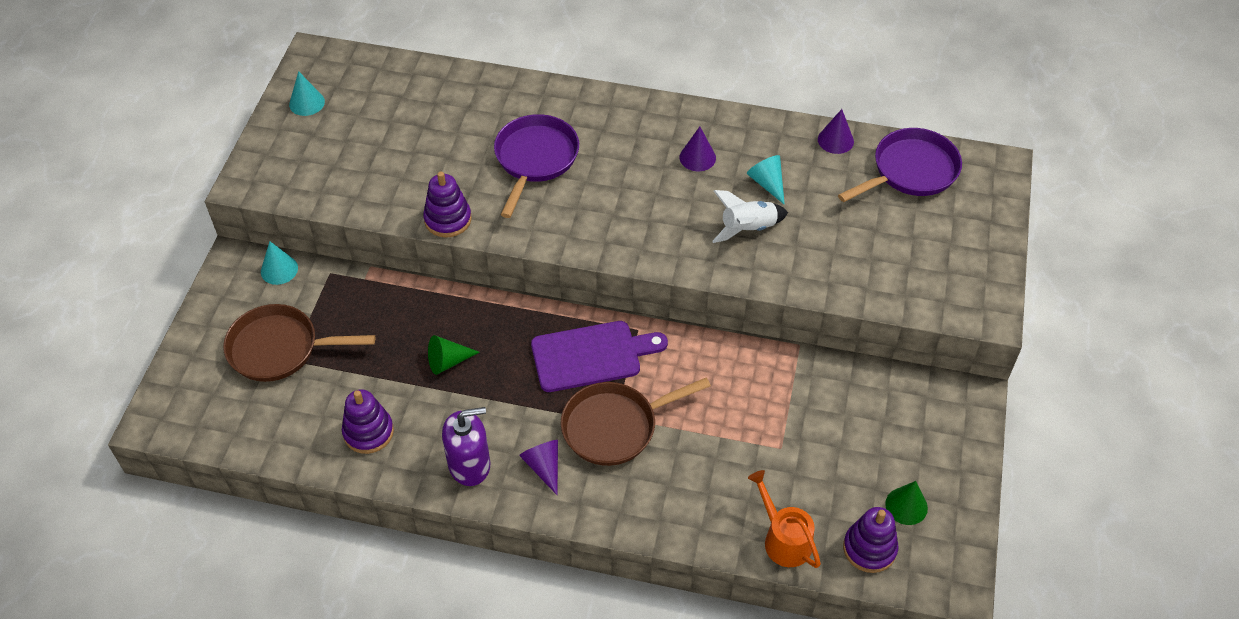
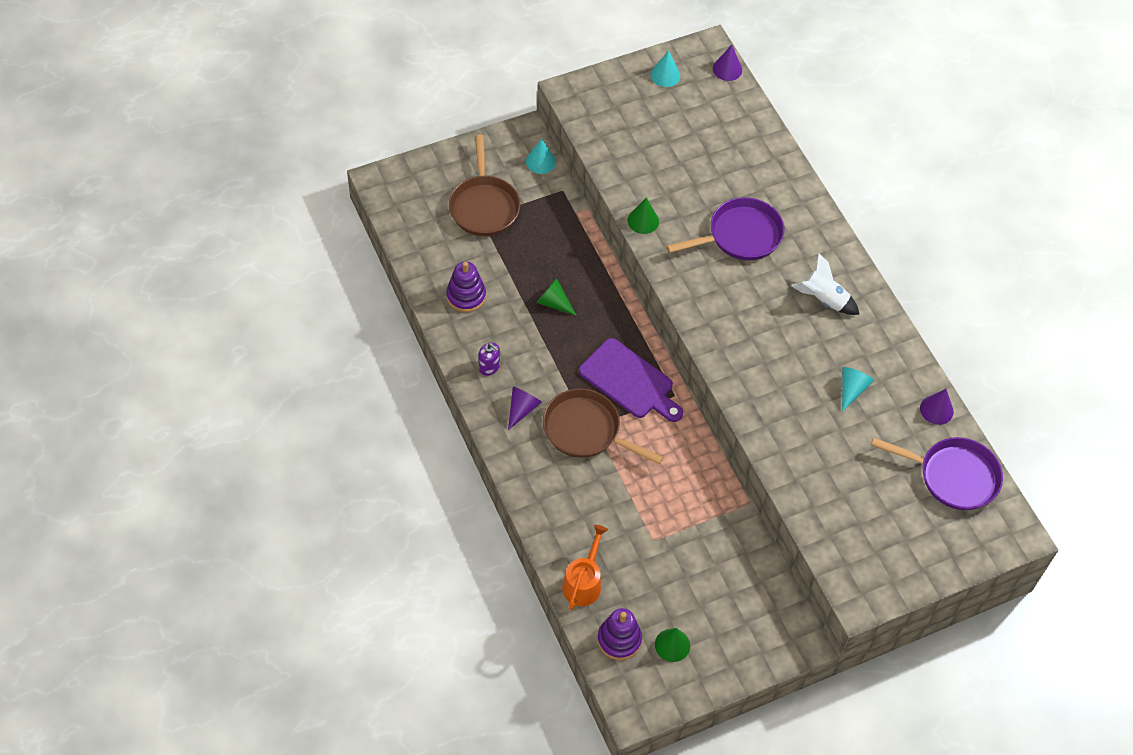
camera: 50 degrees right, 5 degrees up
(280, 348) = (484, 206): brown pan -> brown pan turned 150 degrees counterclockwise
(448, 219) = (643, 221): purple stacking toy -> green cone
(469, 465) = (489, 367): purple soap dispenser -> purple soap dispenser, size x0.58
(697, 157) = (835, 331): purple cone -> purple cone (727, 69)
(747, 228) = (798, 401): white rocket -> white rocket (824, 299)

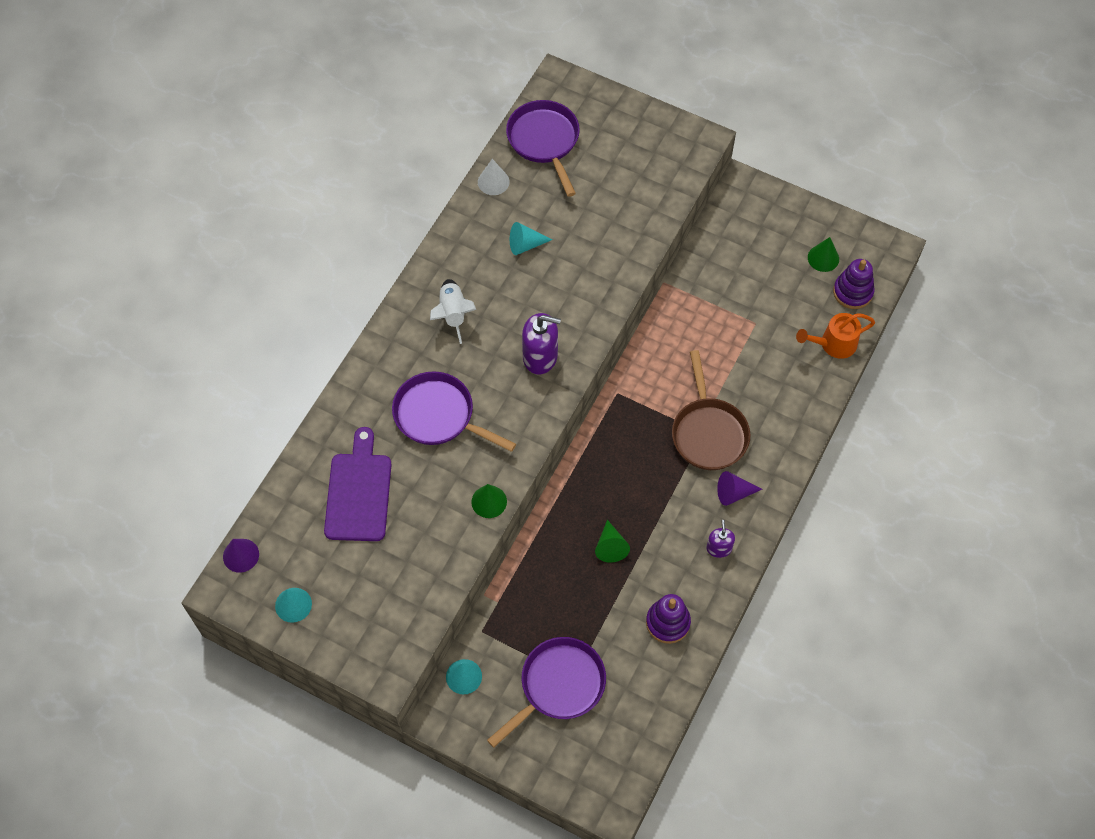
camera: 125 degrees left, 5 degrees up
(484, 206) = (558, 686): brown pan -> purple pan
(629, 381) = (634, 434): purple cutting board -> purple cutting board (358, 492)
(736, 329) = (540, 357): none -> purple soap dispenser
(936, 410) = (493, 182): purple cone -> white cone

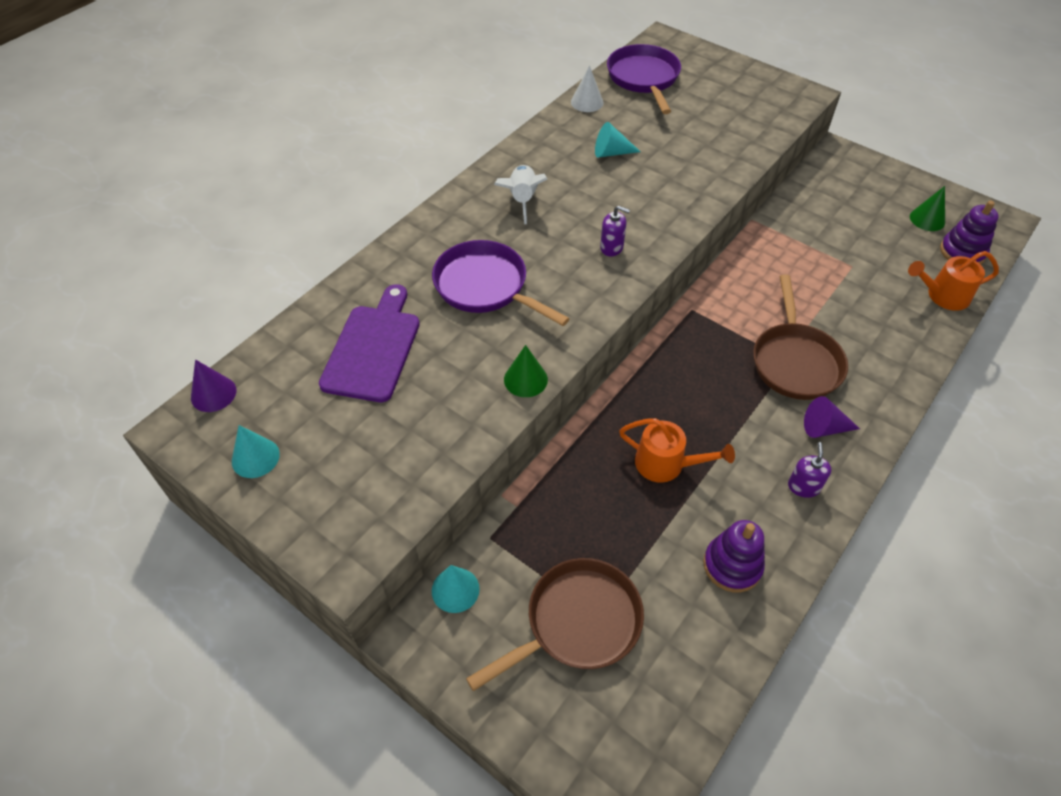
camera: 10 degrees right, 10 degrees down
(540, 357) = (611, 247): purple soap dispenser -> purple soap dispenser, size x0.58
(558, 686) = (577, 623): purple pan -> brown pan
(610, 546) = (666, 464): green cone -> orange watering can

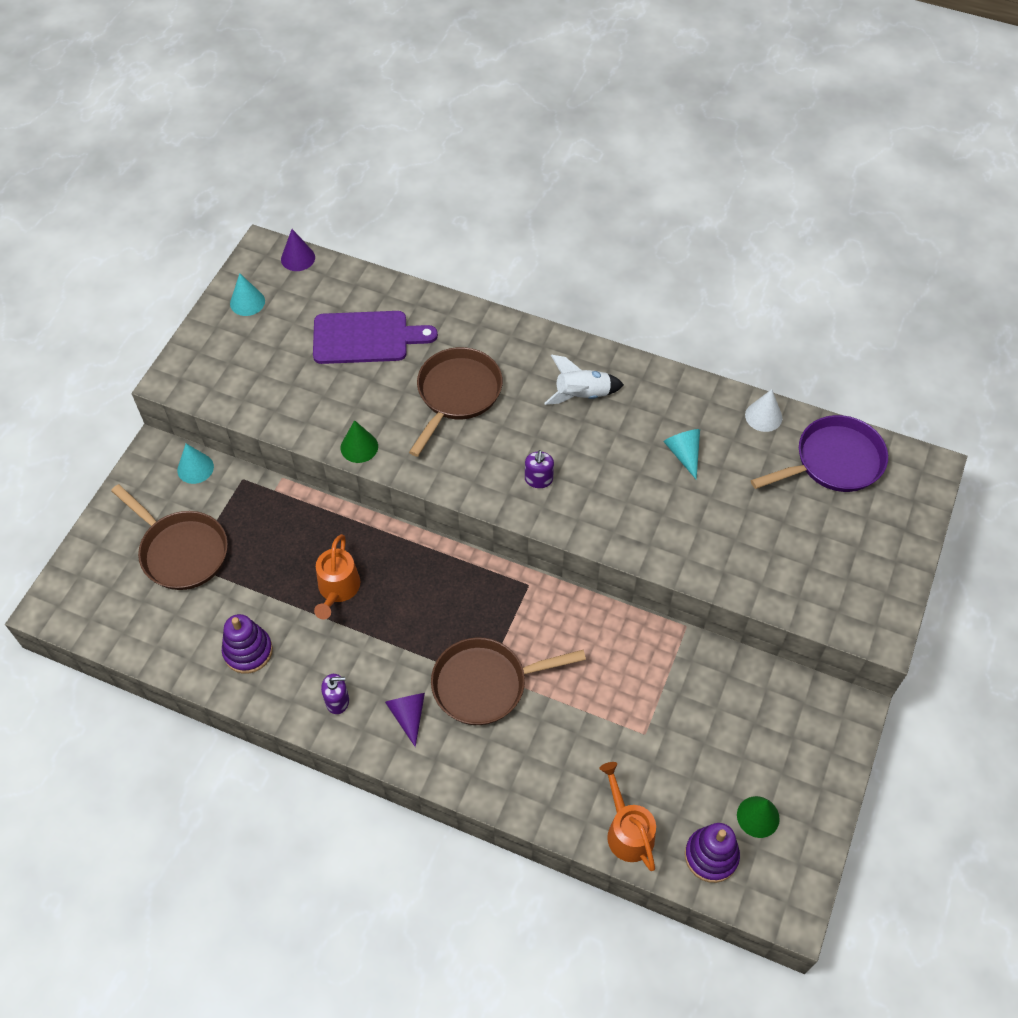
camera: 75 degrees right, 5 degrees up
(485, 287) = (457, 394): purple pan -> brown pan

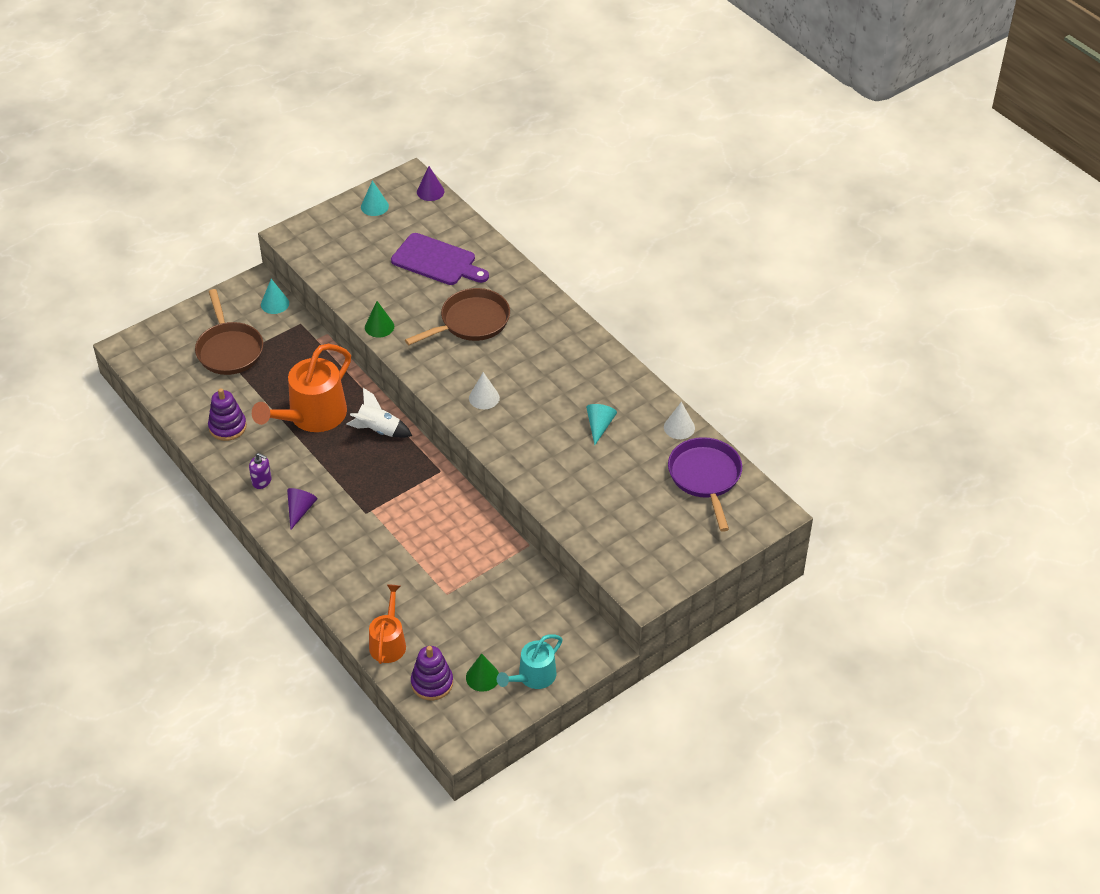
camera: 30 degrees right, 10 degrees down
(337, 589) = (311, 417): orange watering can -> orange watering can, size x1.71
(486, 684) = (364, 516): brown pan -> none
(538, 479) = (484, 398): purple soap dispenser -> white cone
(582, 395) = (558, 359): white rocket -> white rocket (378, 430)
(808, 786) = (533, 677): none -> turquoise watering can
(833, 462) = (705, 477): purple pan -> purple pan turned 105 degrees counterclockwise

